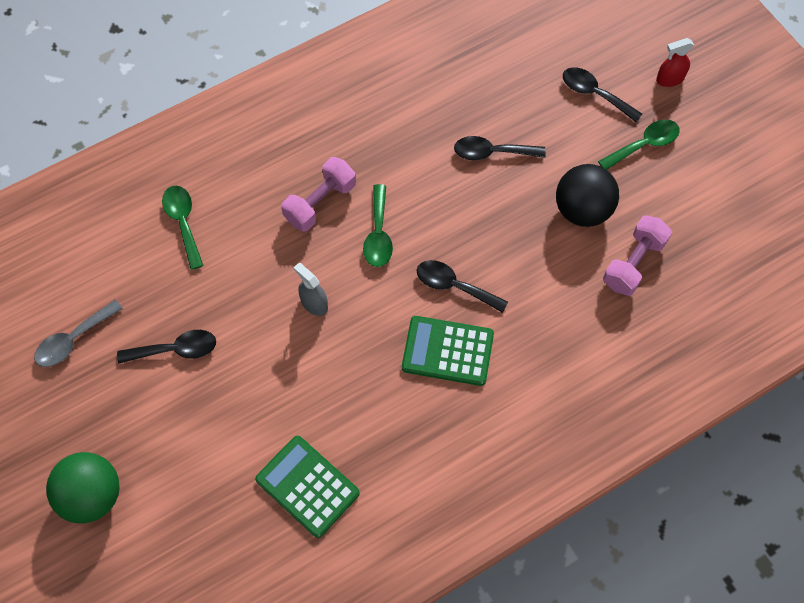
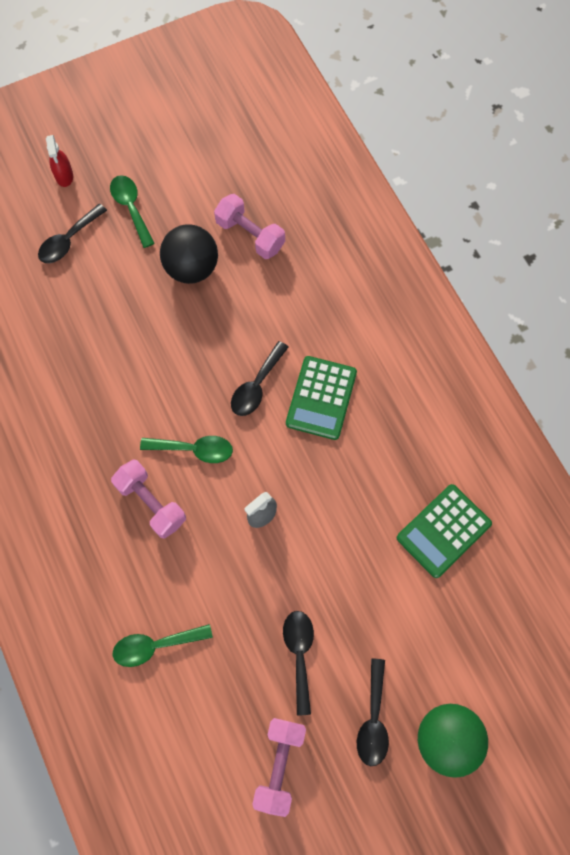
camera: 85 degrees left, 5 degrees up
(73, 340) = (279, 765): grey spoon -> pink dumbbell
(492, 152) = (118, 337): black spoon -> black spoon (373, 720)

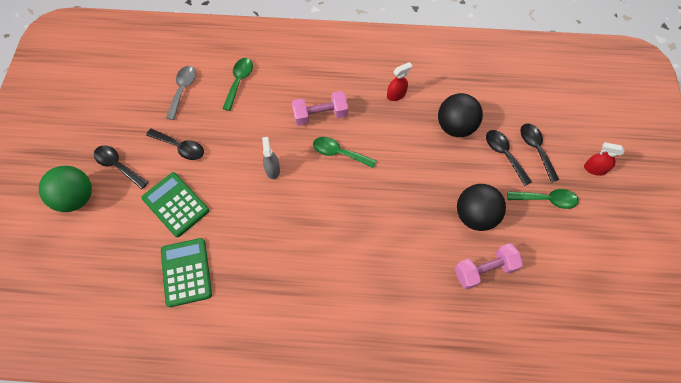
camera: 120 degrees right, 5 degrees down
(69, 426) = (396, 95): none -> red spray bottle
(82, 336) = (455, 126): none -> black ball
(194, 449) = (339, 153): green spoon -> green spoon turned 75 degrees clockwise
(212, 718) = (183, 90): none -> grey spoon
(256, 386) = (360, 211): black spoon -> black spoon (504, 154)
(279, 765) = (135, 109): pink dumbbell -> none
(321, 398) = (326, 247): green calculator -> green calculator (175, 204)

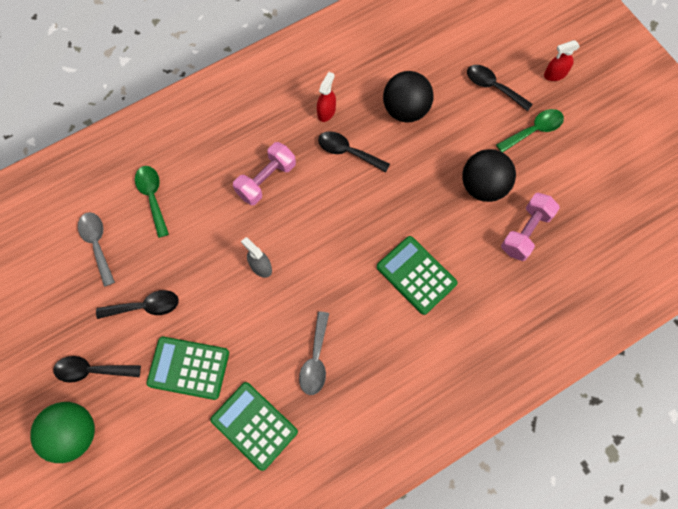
camera: 35 degrees left, 5 degrees up
(260, 256) = (315, 360): none -> grey spoon
(339, 153) = (314, 207): green spoon -> none
(376, 246) = (416, 275): none -> green calculator
(504, 154) = (468, 110): black spoon -> black spoon (347, 152)

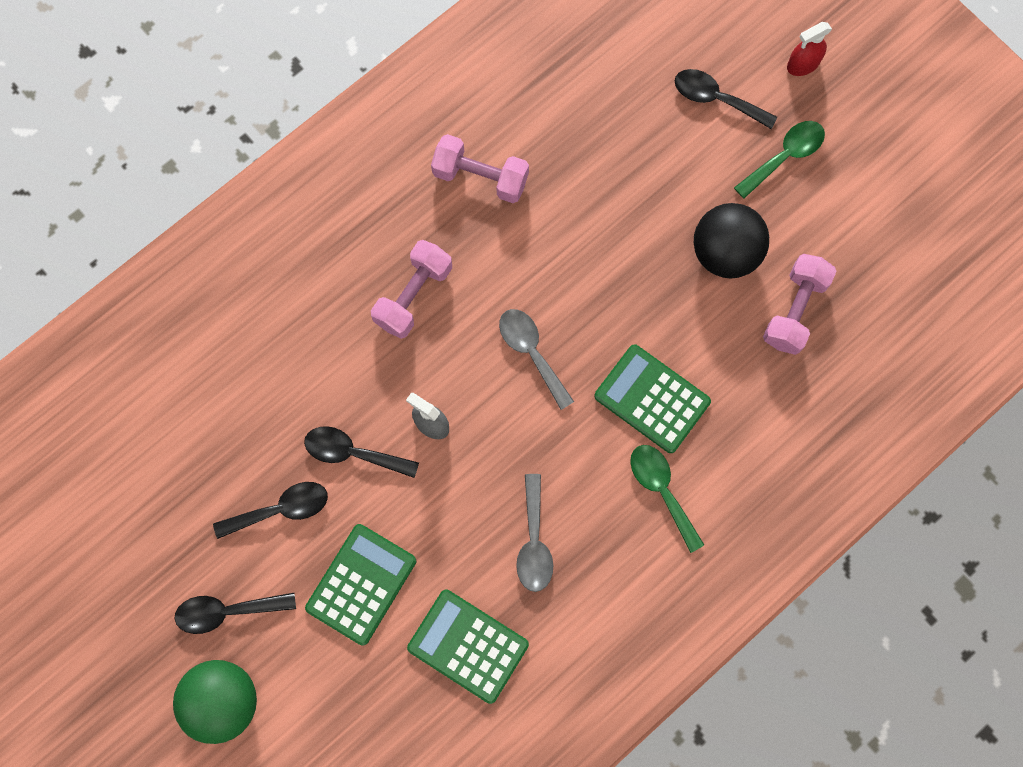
camera: 10 degrees left, 5 degrees up
(97, 244) = (191, 432): grey spoon -> grey spoon (531, 352)
(152, 197) = (254, 348): green spoon -> green spoon (661, 490)
(188, 368) = (361, 584): green calculator -> green calculator turned 120 degrees clockwise
(326, 112) = (480, 177): red spray bottle -> pink dumbbell
(347, 152) = (523, 233): black spoon -> black spoon (353, 453)
(405, 110) = (595, 155): black ball -> none

